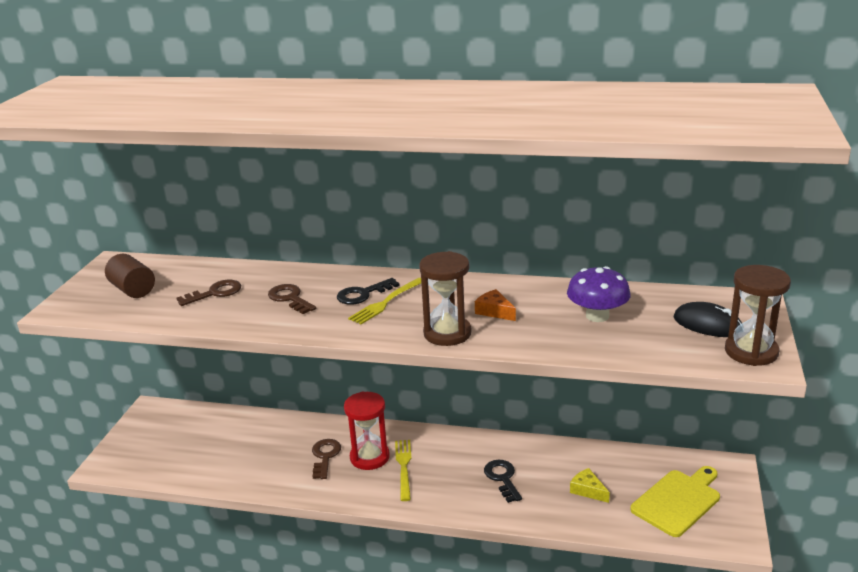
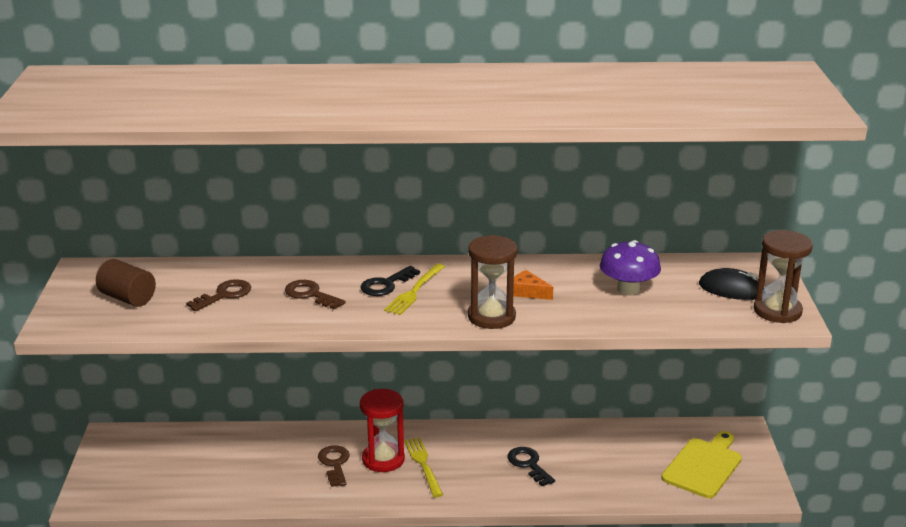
camera: 15 degrees left, 0 degrees up
(587, 490) = (616, 466): yellow cheese -> none

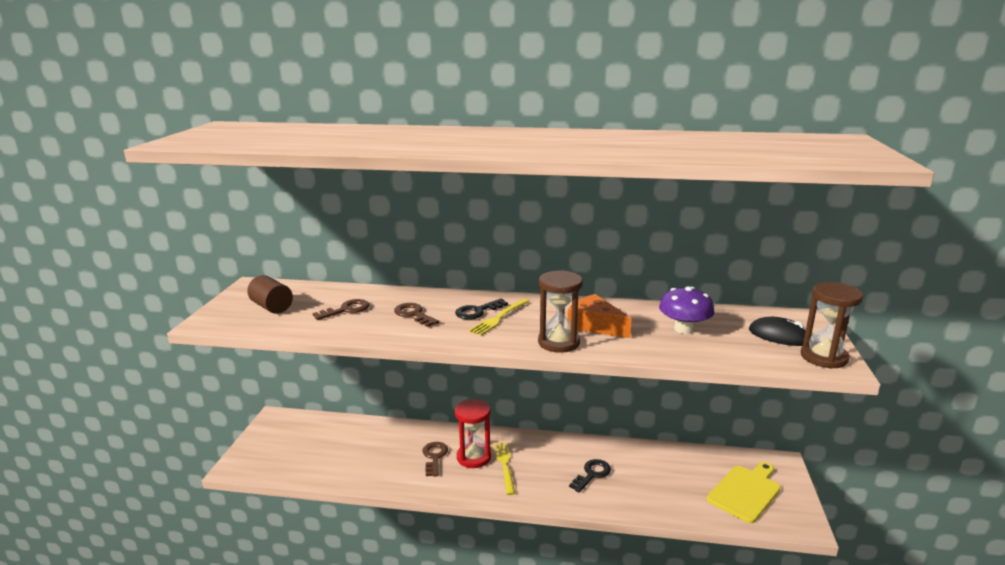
camera: 10 degrees right, 5 degrees down
(528, 292) = (595, 325): orange cheese -> orange cheese, size x1.69
(528, 464) = (592, 474): black key -> black key turned 60 degrees clockwise

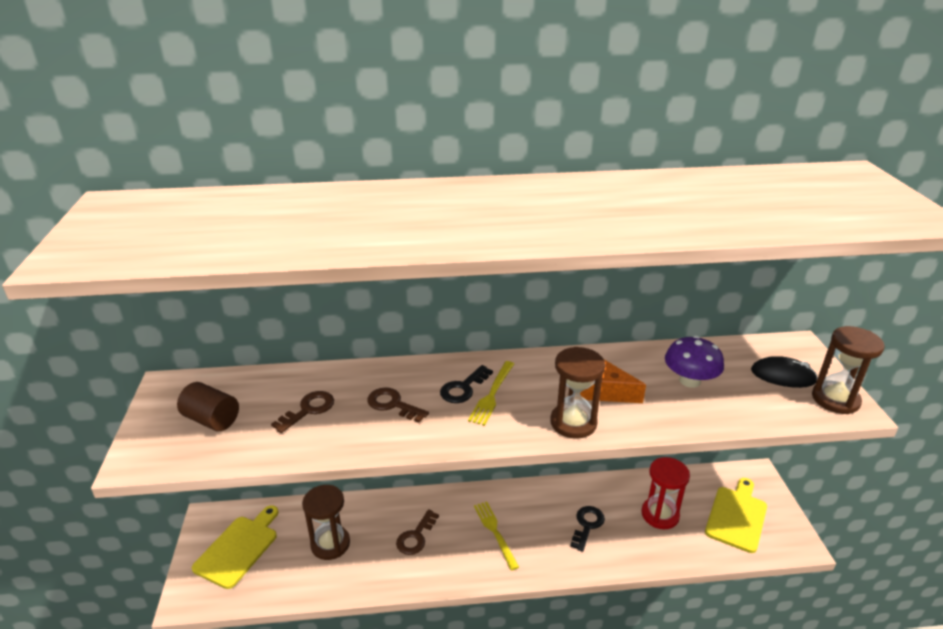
camera: 15 degrees left, 10 degrees up
(288, 441) = (238, 548): none -> yellow cutting board
(361, 450) = (330, 544): none -> brown hourglass
(434, 457) = (416, 536): brown key -> brown key turned 135 degrees counterclockwise
(474, 457) = (458, 528): red hourglass -> red hourglass (660, 515)

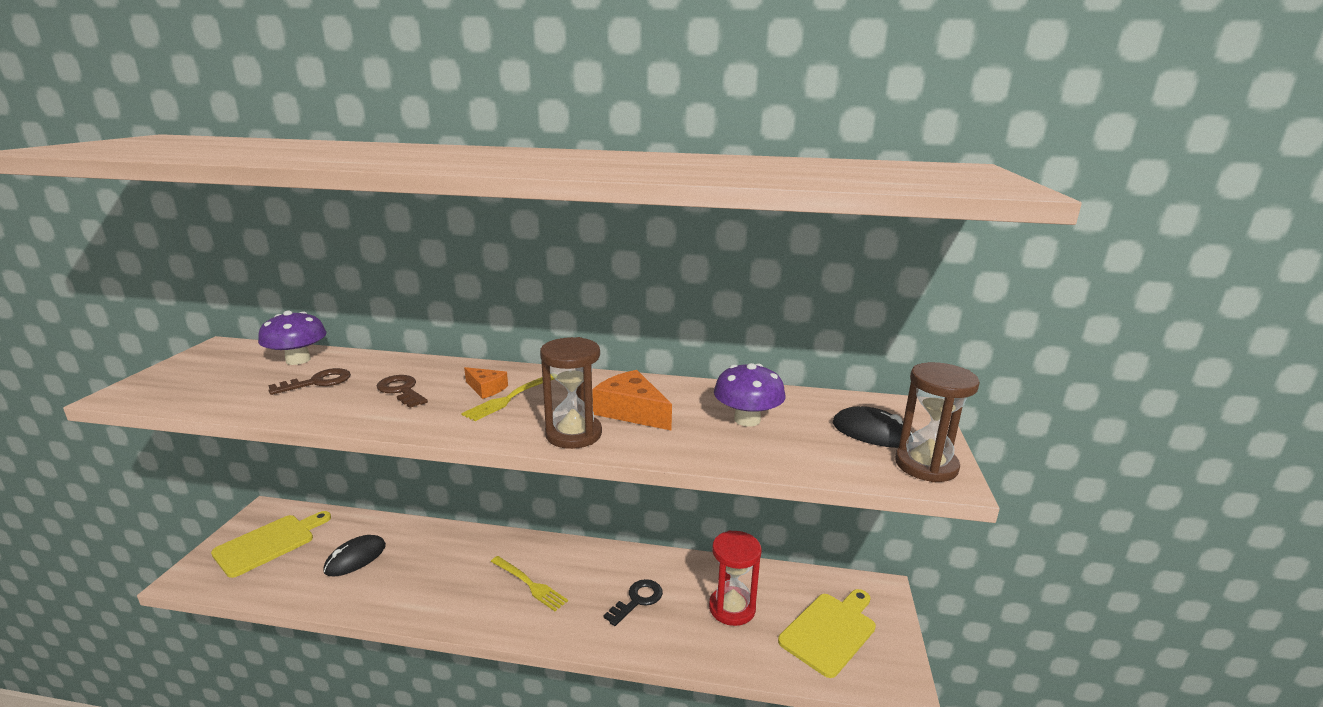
camera: 15 degrees right, 10 degrees down
(212, 420) = (224, 376): brown cylinder -> none
(263, 387) = (298, 360): none -> purple mushroom
(330, 544) = (355, 558): brown hourglass -> black mouse
(416, 536) = (444, 570): brown key -> none
(463, 388) = (486, 388): black key -> orange cheese
(495, 532) = (529, 584): yellow fork -> yellow fork turned 135 degrees clockwise

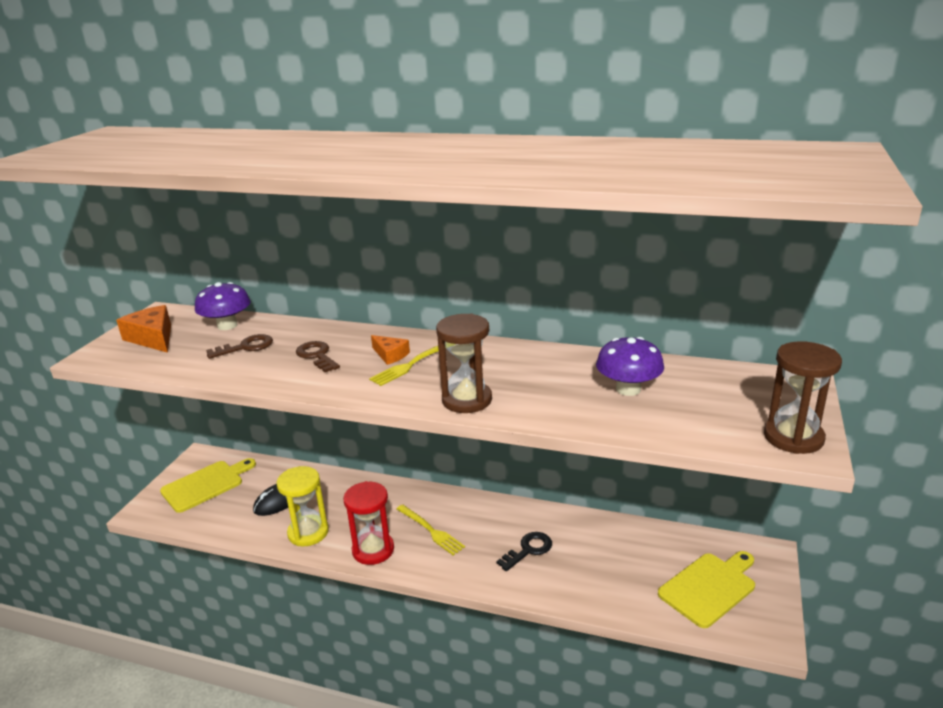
camera: 10 degrees right, 5 degrees up
(388, 593) = (308, 532): none -> yellow hourglass
(631, 411) = (520, 379): orange cheese -> orange cheese (153, 338)
(732, 608) = (617, 561): red hourglass -> red hourglass (373, 550)
(871, 432) = (747, 404): black mouse -> none

